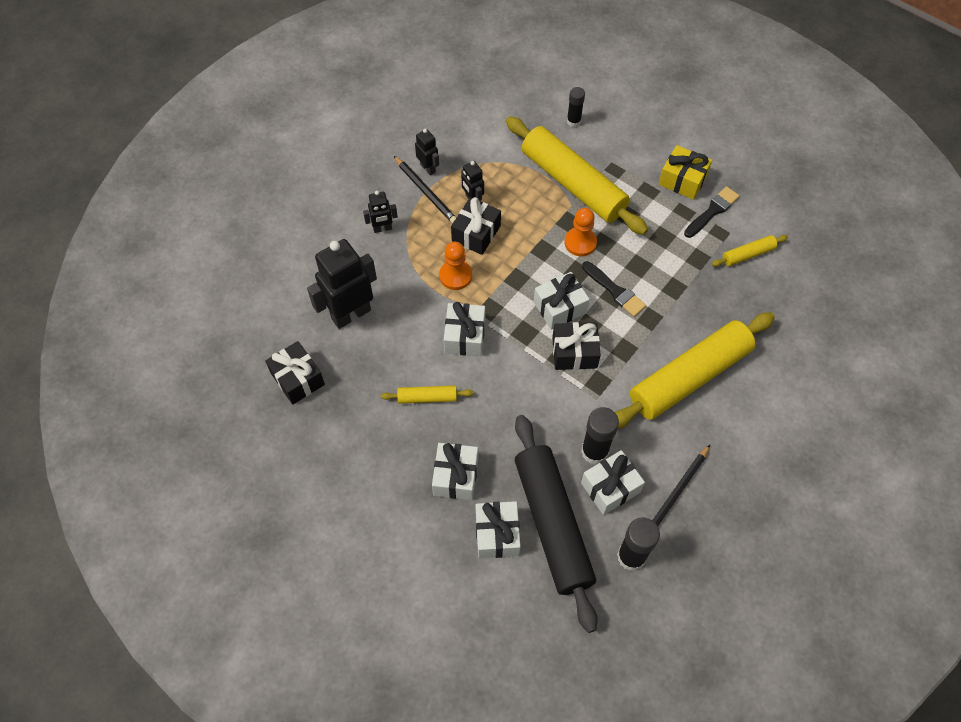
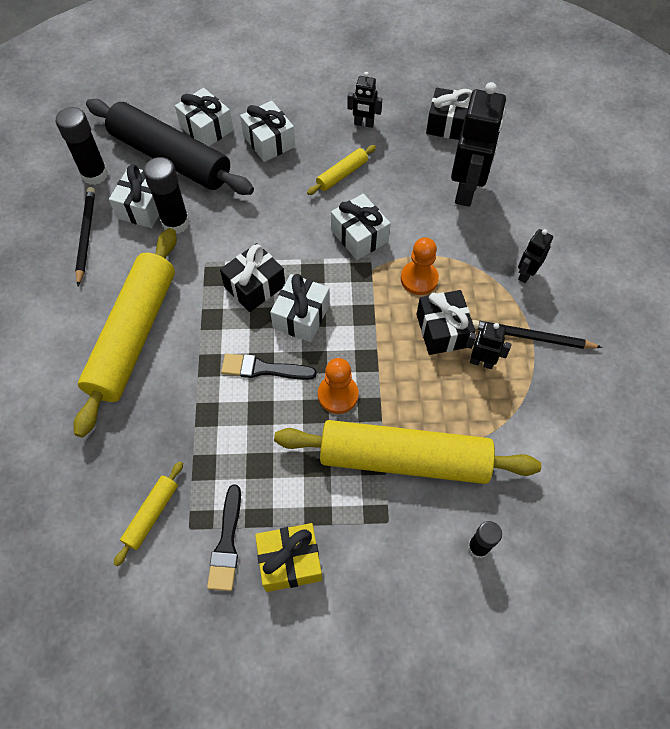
camera: 140 degrees right, 0 degrees up
(428, 168) = (558, 363): black robot -> black robot (363, 124)

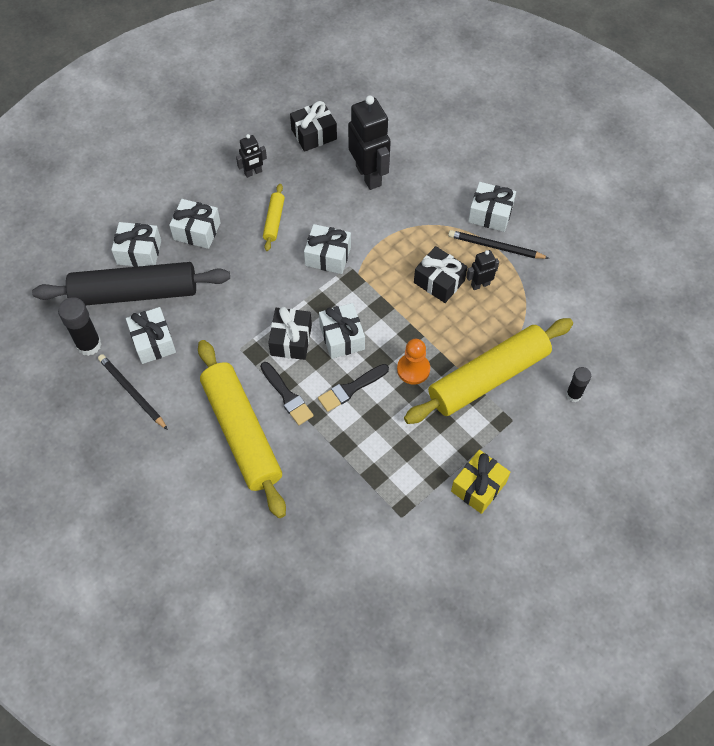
camera: 40 degrees left, 0 degrees up
(151, 515) = (370, 528): yellow rolling pin -> none
(175, 223) = (189, 336): black glue stick -> none
(227, 543) = (432, 507): black brush -> black brush (287, 396)
(419, 279) = (394, 258): orange pawn -> none
(526, 274) = (457, 208): black robot -> none
(531, 337) = (495, 247): black pencil -> black pencil turned 45 degrees clockwise
(555, 302) = (490, 214): none -> white gift

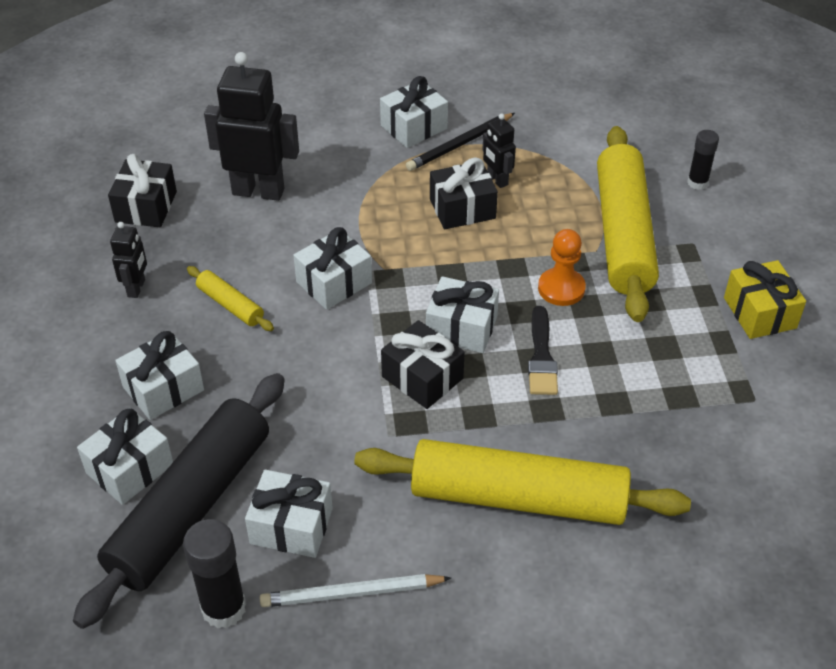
camera: 55 degrees left, 15 degrees down
(132, 392) = (352, 594): black pencil -> white pencil
(287, 396) = (501, 423): black brush -> none
(480, 284) = (497, 180): black robot -> black robot turned 45 degrees counterclockwise

